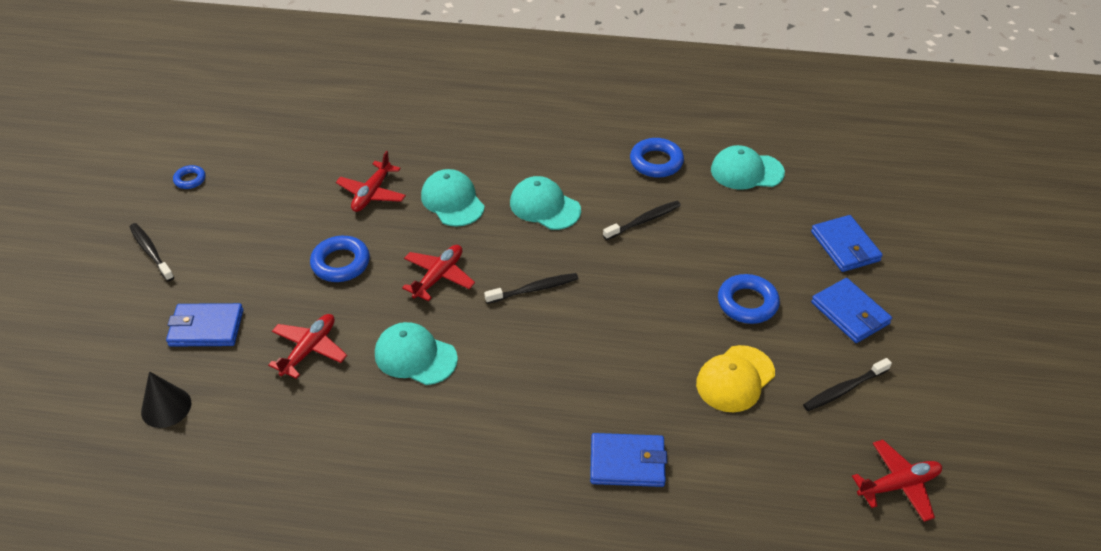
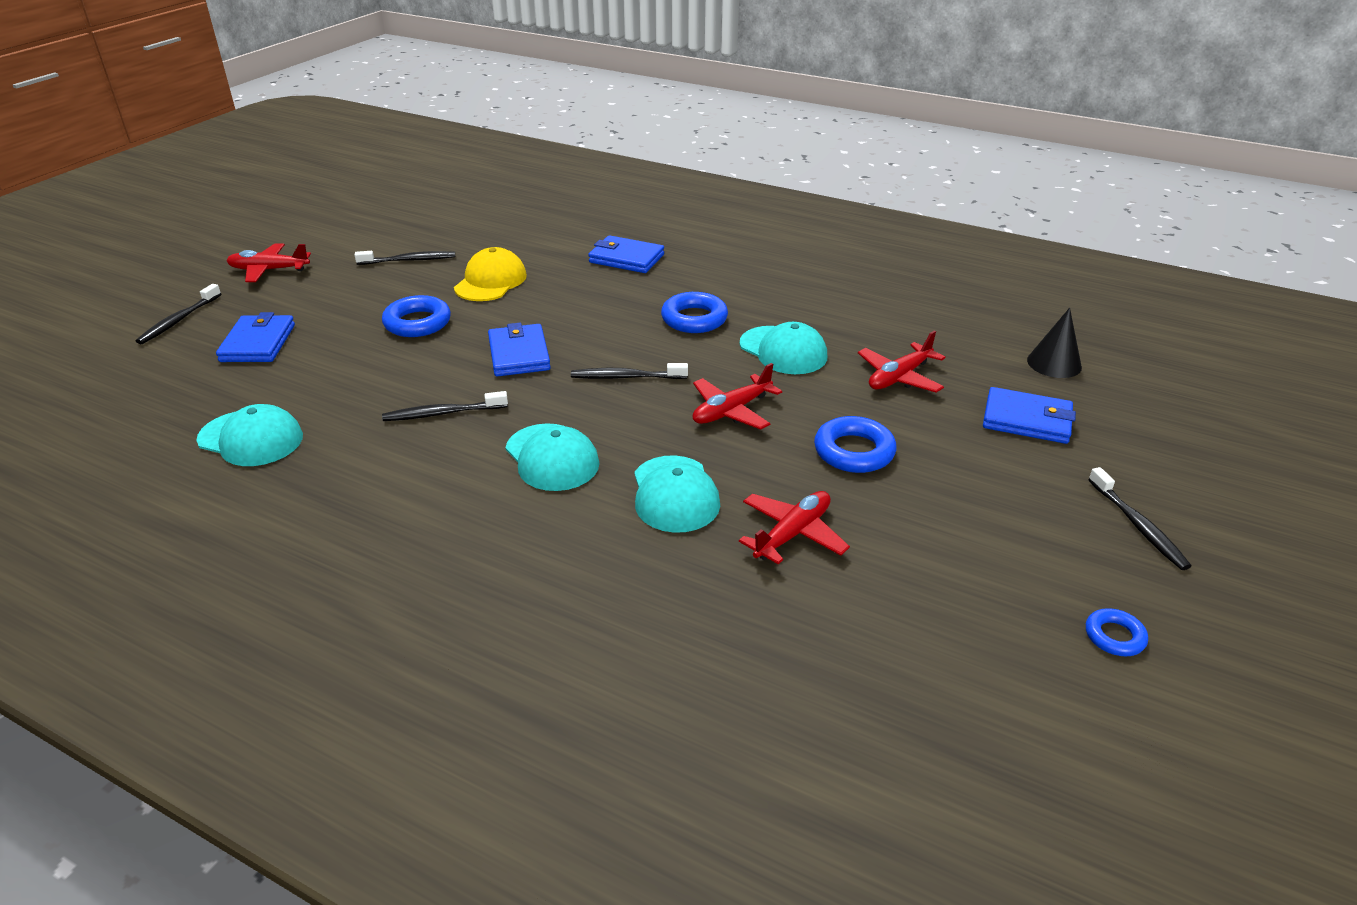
camera: 160 degrees left, 10 degrees down
(656, 162) = (350, 479): blue ring -> blue ring (694, 319)
(735, 379) = (490, 281): yellow cap -> yellow cap turned 45 degrees counterclockwise
(850, 313) = (334, 298): blue wallet -> blue wallet (519, 354)
(898, 485) = (438, 217): red plane -> red plane (269, 270)
(937, 252) = (179, 320): none -> black toothbrush

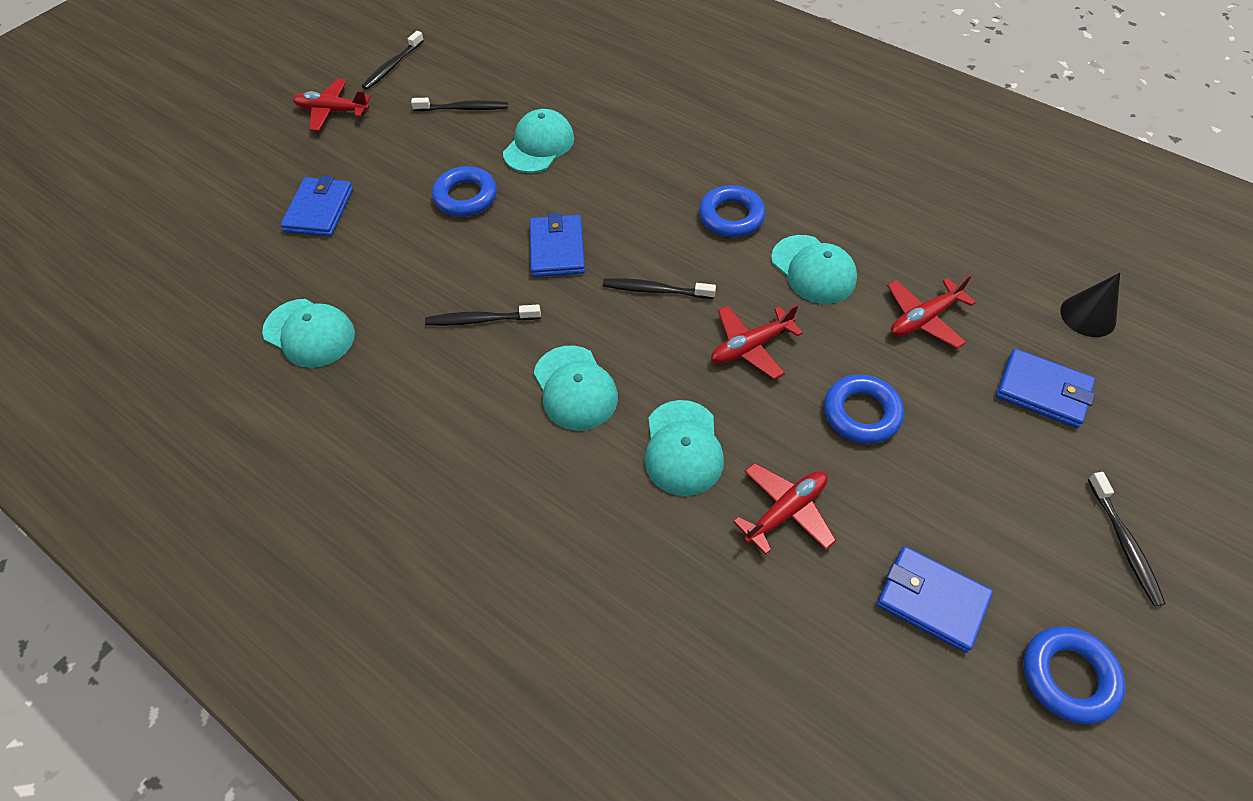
camera: 10 degrees right, 20 degrees up
(179, 320) = (250, 173): black toothbrush -> black toothbrush (393, 66)
(490, 281) = (539, 145): yellow cap -> turquoise cap
(626, 258) = (674, 124): blue wallet -> blue wallet (931, 600)
(1114, 636) = (1068, 676): blue ring -> blue ring, size x1.72

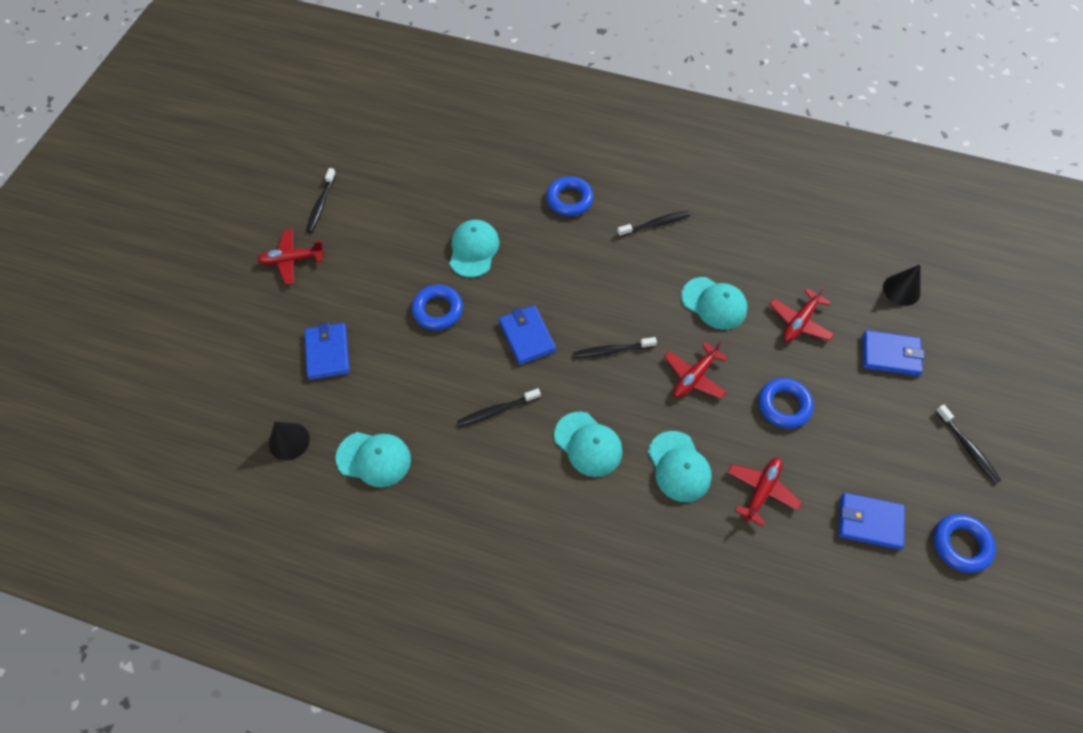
camera: 20 degrees left, 5 degrees up
(226, 289) = (289, 441): none -> black cone
(463, 108) = (398, 231): black toothbrush -> black toothbrush (655, 224)
(731, 216) = (641, 275): blue ring -> blue ring (569, 199)

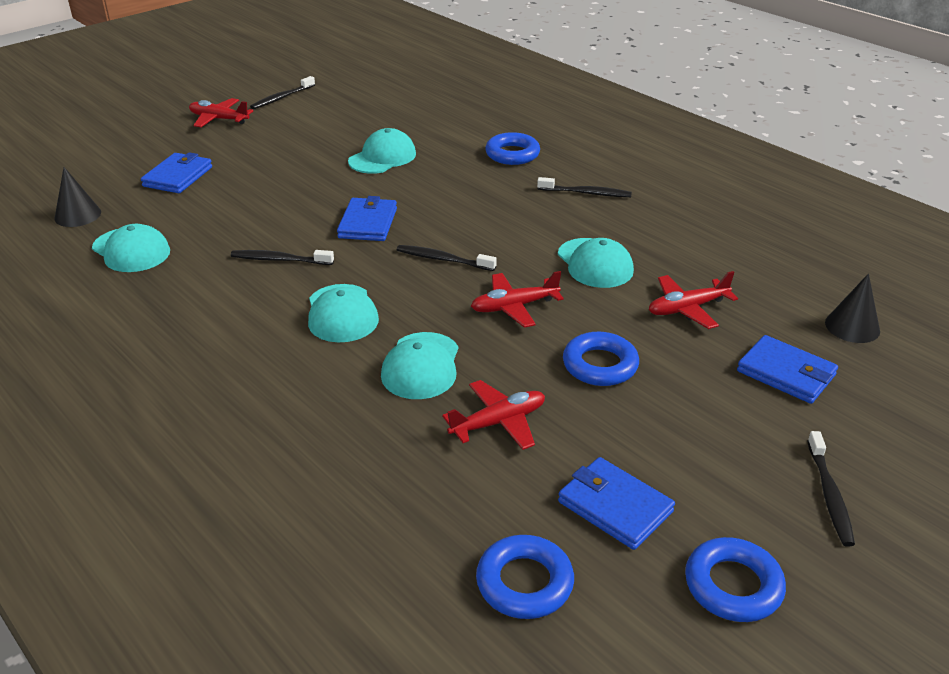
camera: 30 degrees right, 25 degrees down
(438, 310) = (304, 182): blue ring -> blue ring (524, 583)

